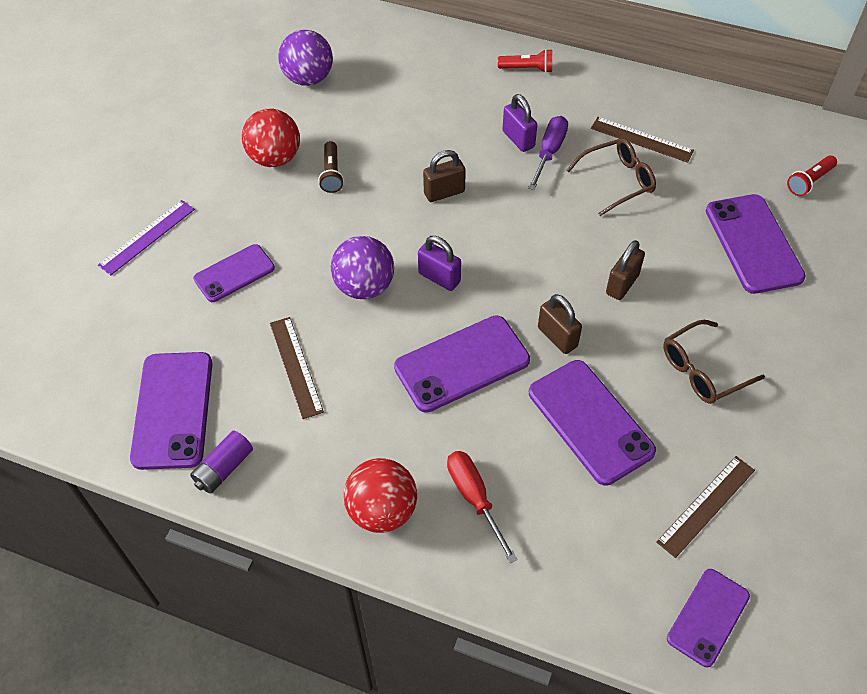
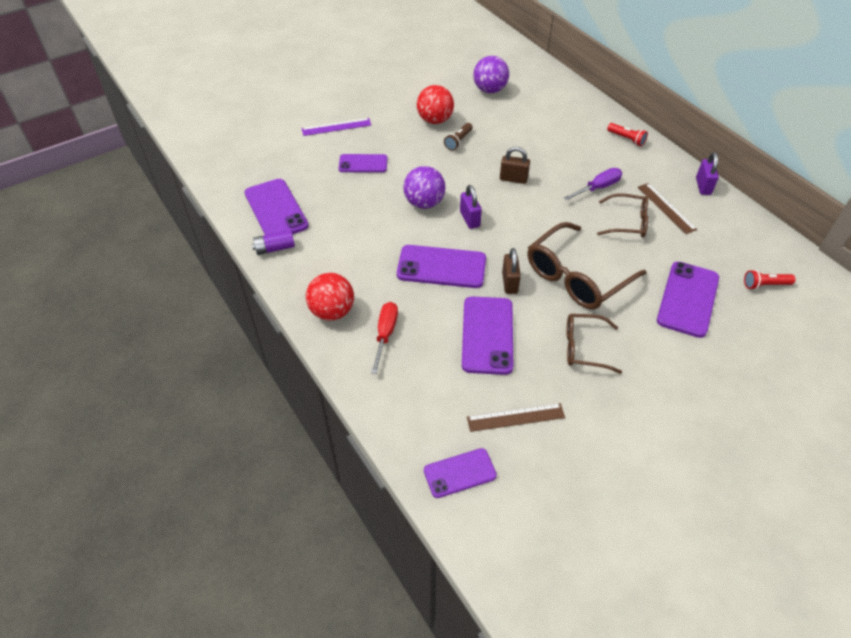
camera: 35 degrees right, 5 degrees down
(173, 410) = (276, 209): purple phone -> purple phone turned 60 degrees counterclockwise
(296, 366) = (353, 222): brown ruler -> none
(518, 139) = (585, 172): purple padlock -> purple padlock (703, 186)
(622, 284) = (577, 277): brown padlock -> brown glasses

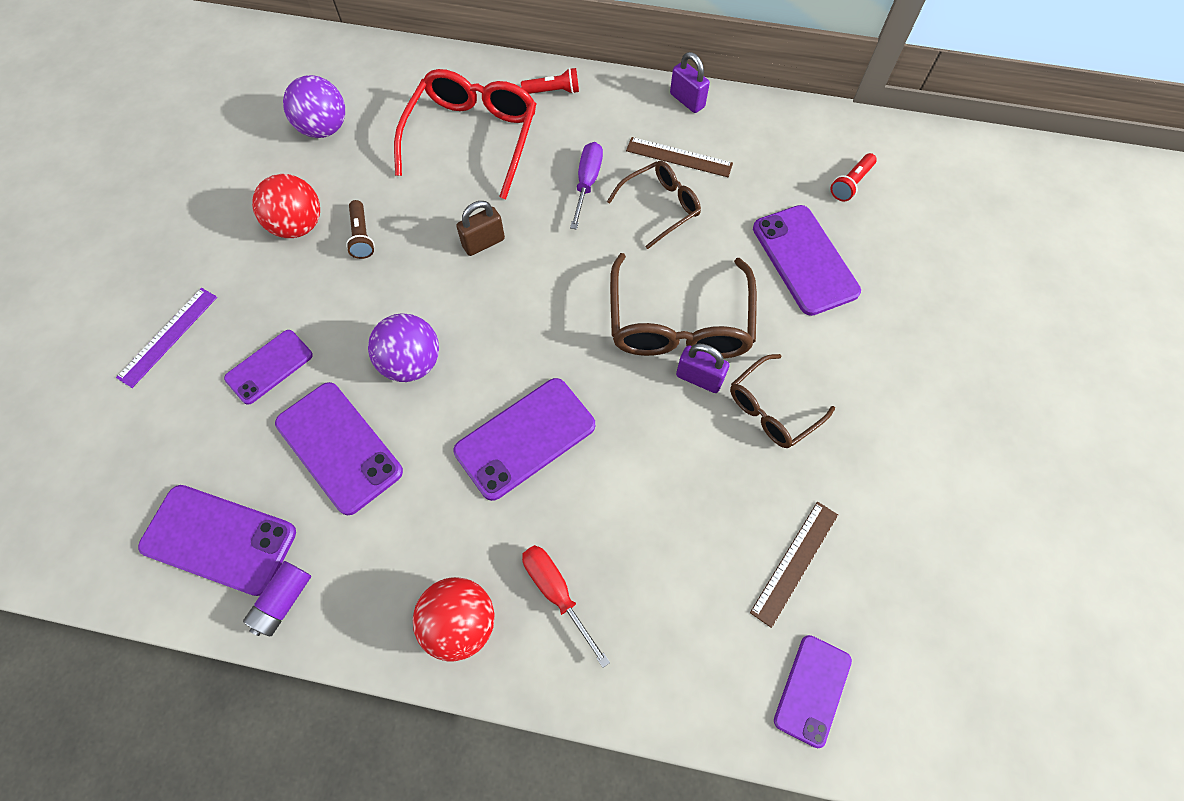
camera: 45 degrees left, 15 degrees up
(469, 219) = (490, 342): purple padlock -> purple padlock (699, 378)
(487, 335) = (666, 485): purple phone -> purple phone (339, 447)
(509, 283) = (620, 393): brown padlock -> none
(558, 134) = (472, 138): none -> red glasses

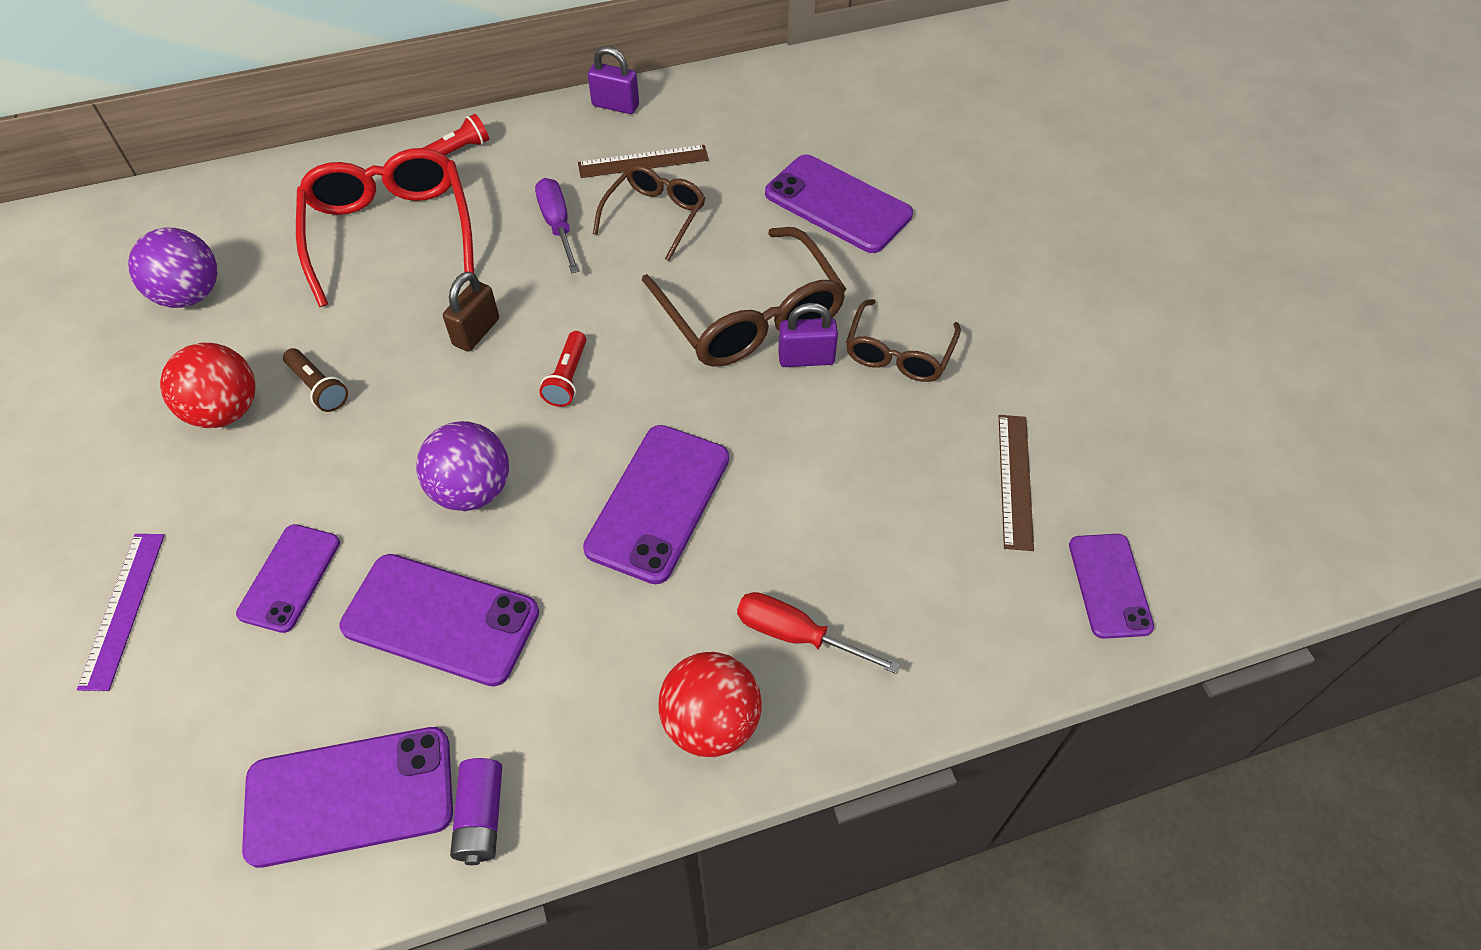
camera: 30 degrees left, 10 degrees down
(850, 183) = (836, 118): red flashlight -> red flashlight (567, 378)

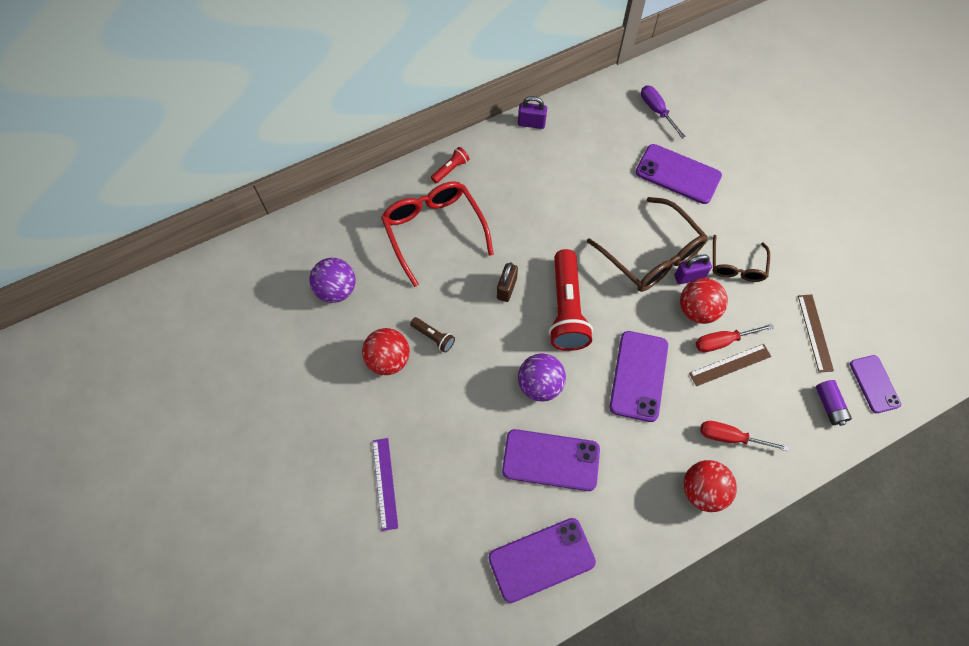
camera: 10 degrees left, 10 degrees up
(289, 578) = (464, 451): purple phone -> none
(480, 816) = (608, 558): purple battery -> purple battery (829, 405)
(557, 225) = (526, 212): purple screwdriver -> purple screwdriver (657, 111)
(567, 378) = (566, 309): red flashlight -> red flashlight, size x2.19
(643, 161) = (560, 161): brown ruler -> brown ruler (730, 365)
(655, 216) = (579, 197): brown glasses -> none
(803, 412) = (697, 310): none -> red ball
(834, 470) = (722, 341): none -> red screwdriver

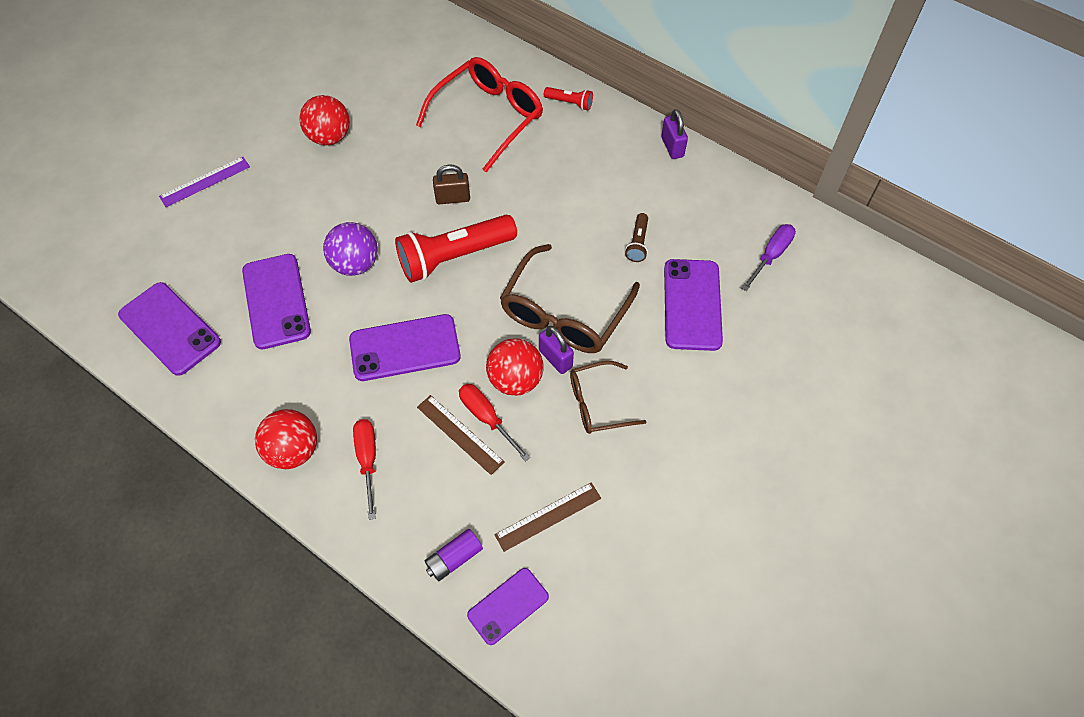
camera: 65 degrees right, 5 degrees down
(336, 290) = (384, 72): purple ball -> none
(433, 337) = (369, 161): brown flashlight -> brown flashlight (637, 243)

